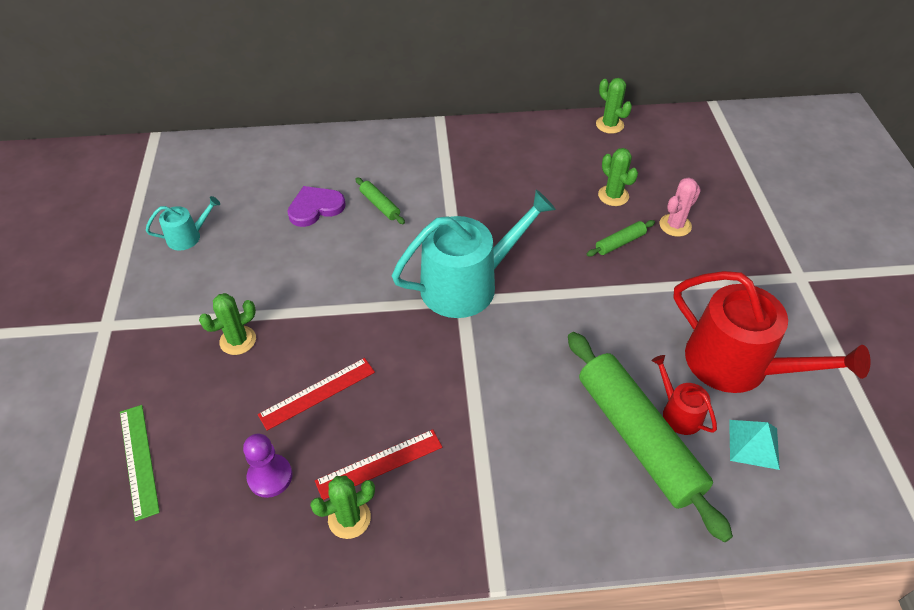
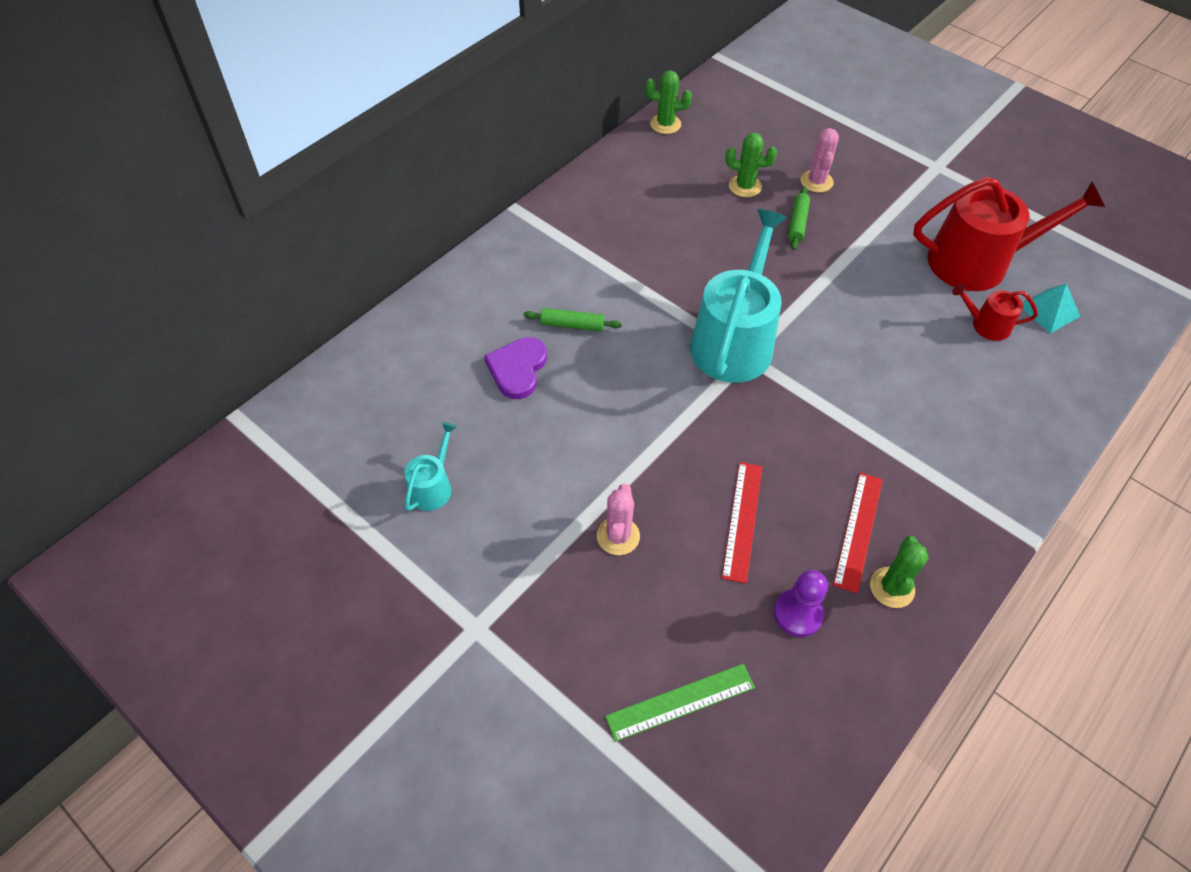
camera: 45 degrees left, 5 degrees up
(139, 460) = (680, 702): green ruler -> green ruler turned 45 degrees counterclockwise
(238, 340) = (618, 536): green cactus -> pink cactus
(637, 438) = (985, 363): green rolling pin -> none

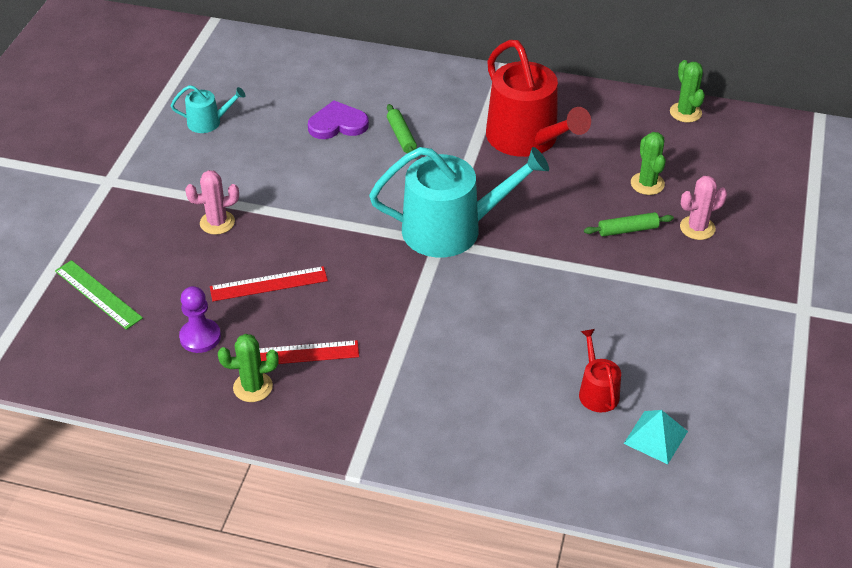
camera: 65 degrees right, 10 degrees down
(977, 262) = (682, 368): red watering can -> red watering can (527, 139)

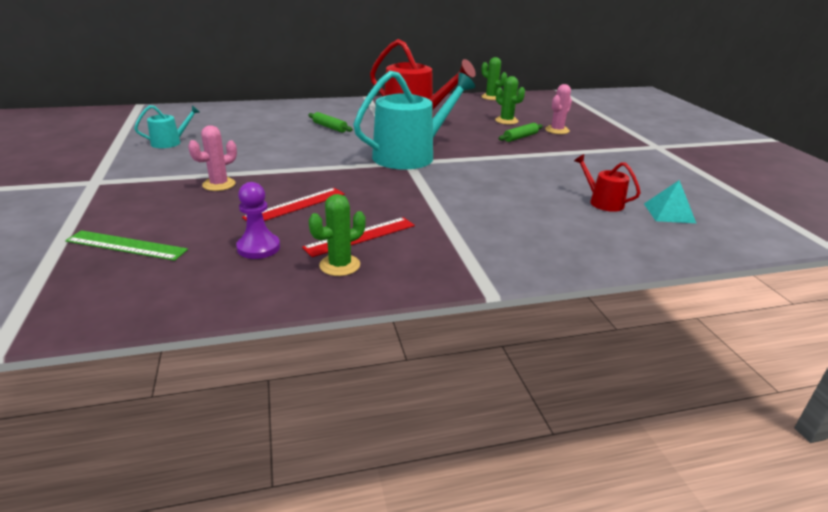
camera: 30 degrees left, 15 degrees down
(337, 124) = (277, 129): purple heart -> none

